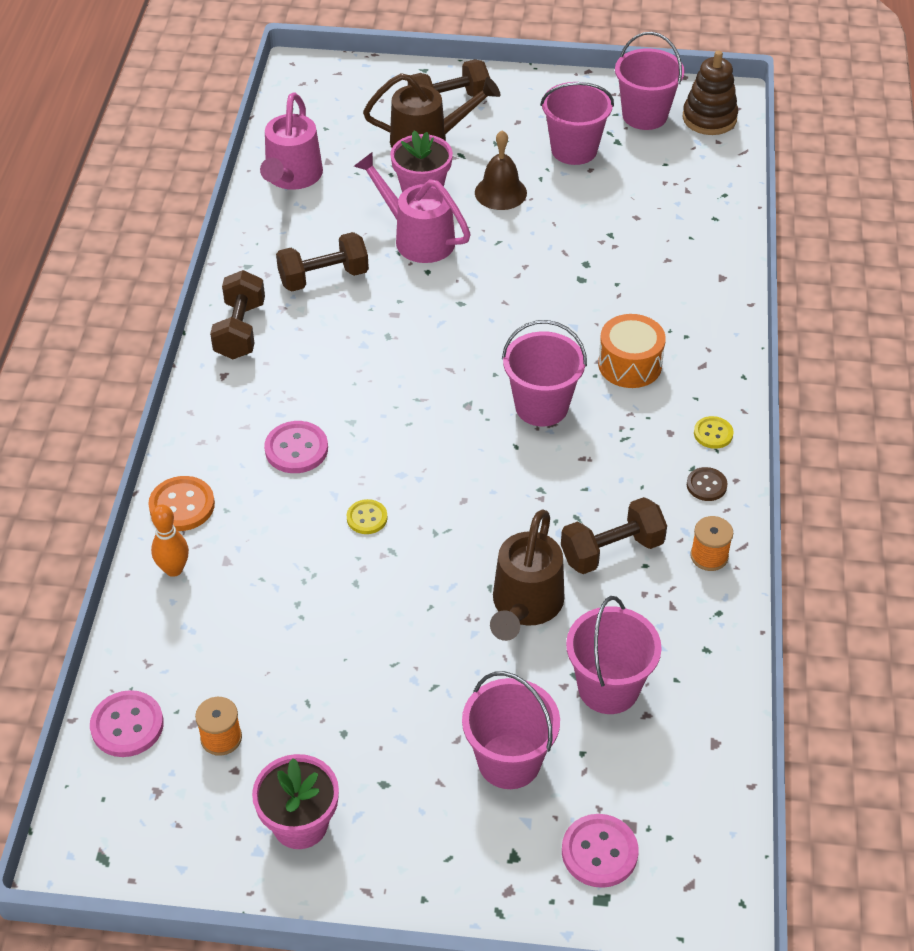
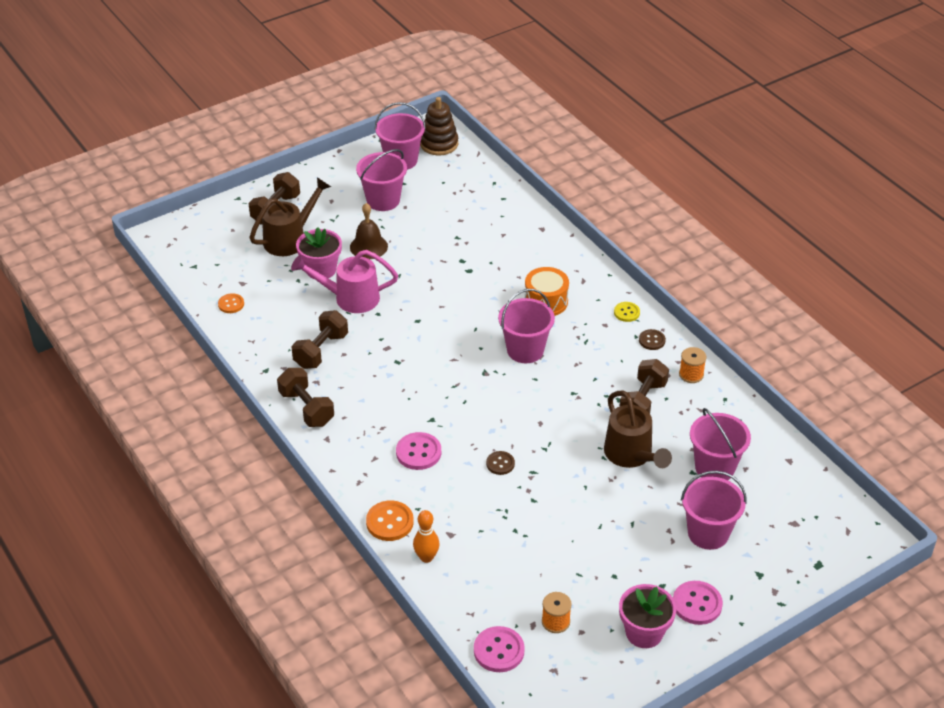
camera: 40 degrees left, 5 degrees down
(292, 177) = (231, 304): pink watering can -> orange button
(367, 518) = (500, 464): yellow button -> brown button
(599, 852) = (794, 545): pink button -> pink button (697, 604)

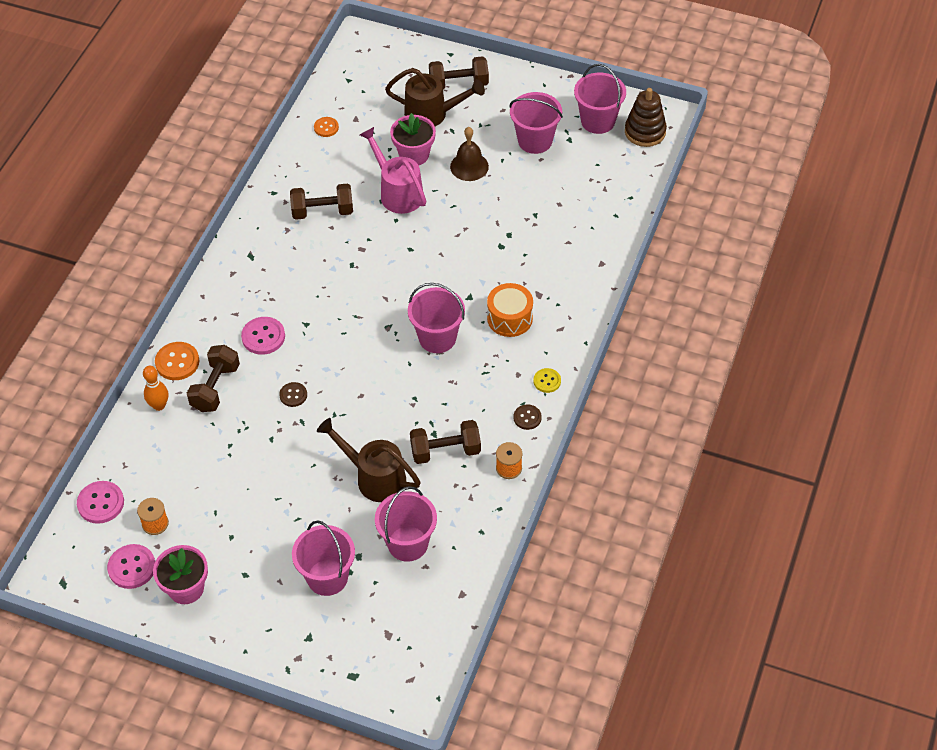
camera: 55 degrees right, 10 degrees up
(306, 408) = (253, 241): brown dumbbell -> brown dumbbell (215, 388)
(631, 455) = (374, 477): brown watering can -> brown watering can turned 90 degrees clockwise
(697, 604) = (242, 609): pink button -> pink button (132, 567)

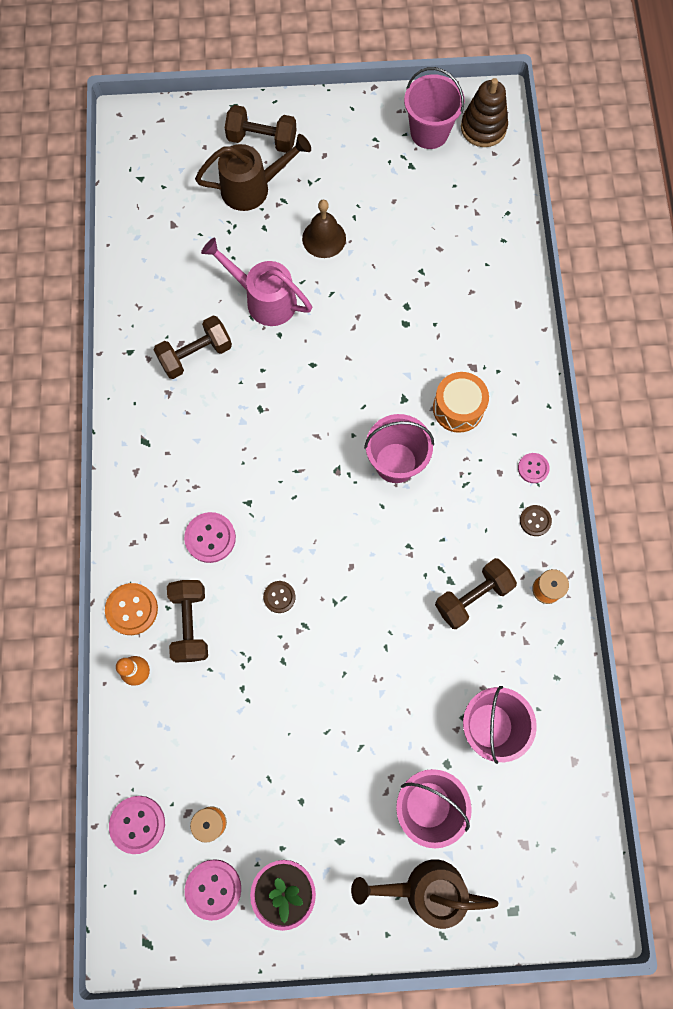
camera: 25 degrees left, 20 degrees up
(326, 127) = (146, 247): orange button -> none
(374, 477) = (415, 661): brown watering can -> brown watering can (425, 889)
(414, 155) = (258, 246): pink flower pot -> none
(459, 84) = (262, 140): brown dumbbell -> brown dumbbell turned 45 degrees clockwise
(535, 141) = (376, 181): pink bucket -> none
(547, 381) = (533, 468): yellow button -> pink button

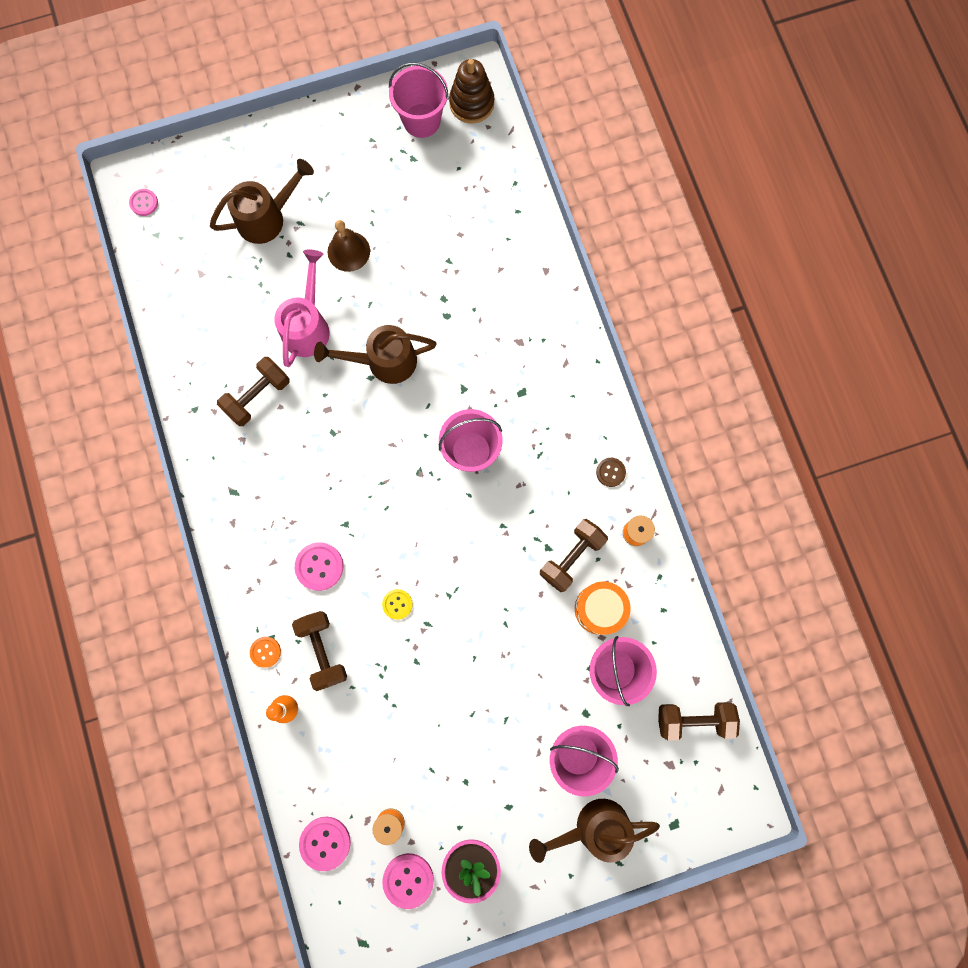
camera: 15 degrees left, 5 degrees up
(132, 609) = (265, 652): orange button -> orange button, size x0.62
(262, 140) = (263, 167): brown dumbbell -> brown dumbbell (693, 719)
(264, 299) = (308, 325): pink watering can -> pink watering can turned 90 degrees clockwise
(279, 597) = (397, 604): brown button -> yellow button
(330, 352) = (384, 361): none -> brown watering can
(458, 408) = (515, 384): orange drum -> orange drum (600, 609)
(533, 468) = (597, 424): pink button -> pink button (144, 203)

